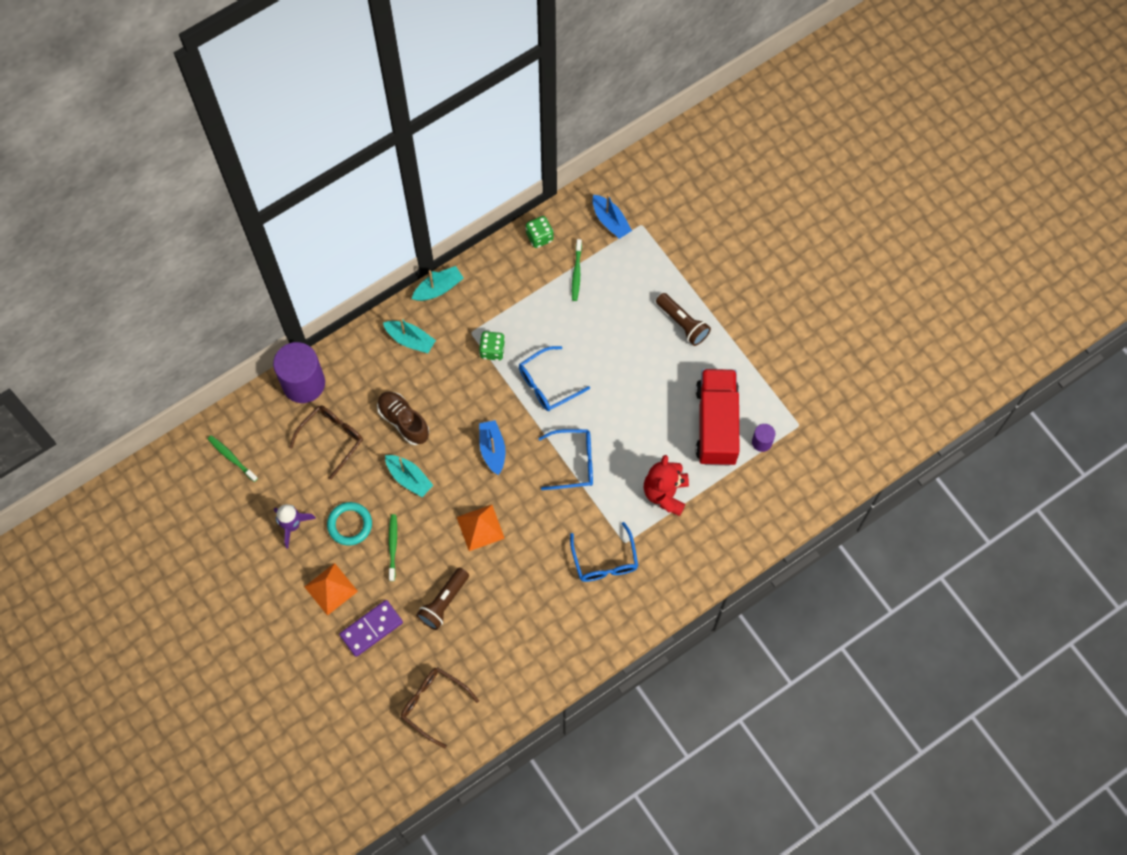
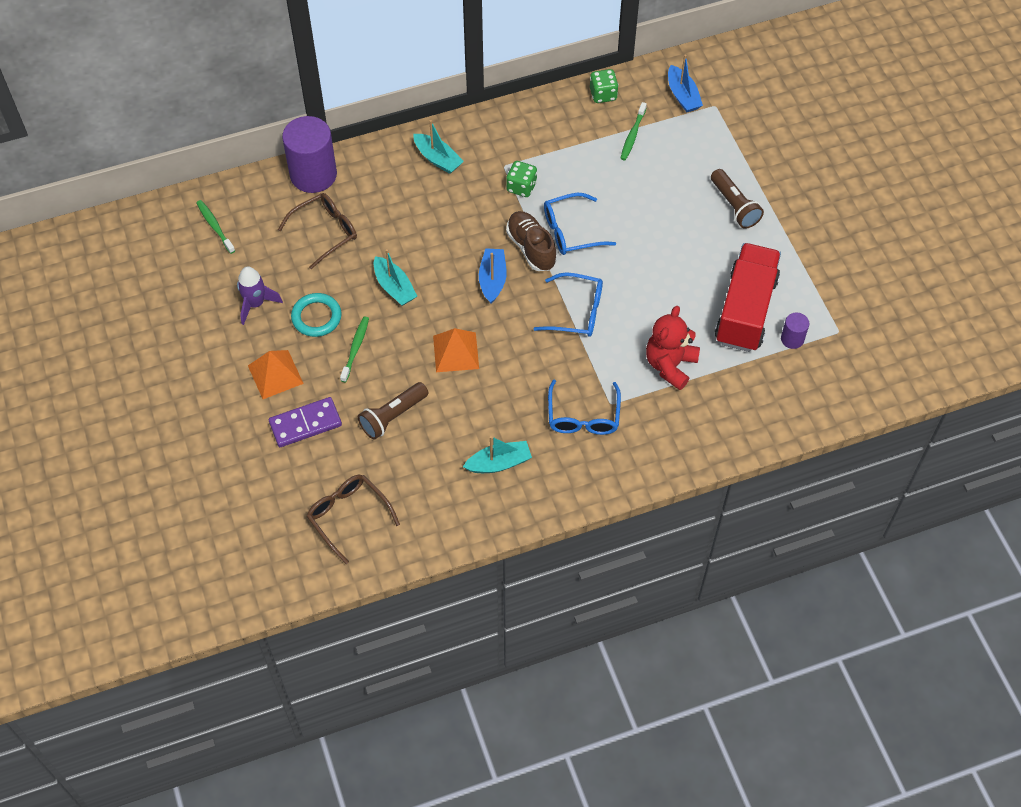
camera: 15 degrees right, 10 degrees down
(403, 421) = (406, 232): brown shoe -> brown shoe (531, 248)
(438, 288) = (482, 119): turquoise boat -> turquoise boat (499, 463)

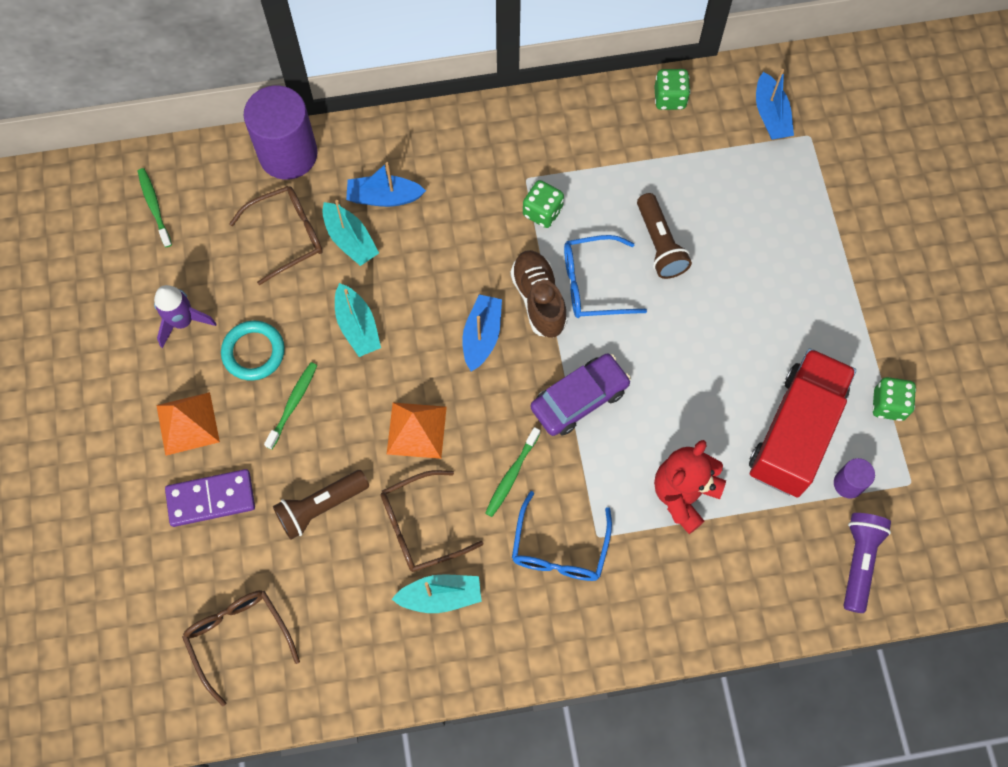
camera: 10 degrees right, 10 degrees up
(396, 194) = (384, 197): none -> blue boat
(438, 159) = (445, 156): turquoise boat -> turquoise boat (350, 240)
(473, 418) = (420, 526): none -> brown glasses
(577, 312) = (579, 399): blue glasses -> purple car
(632, 135) = (696, 161): green toothbrush -> green toothbrush (511, 475)
(734, 206) = (808, 281): brown flashlight -> brown flashlight (660, 244)
(810, 390) = (859, 561): none -> purple flashlight
(811, 281) = (888, 404): none -> green dice

